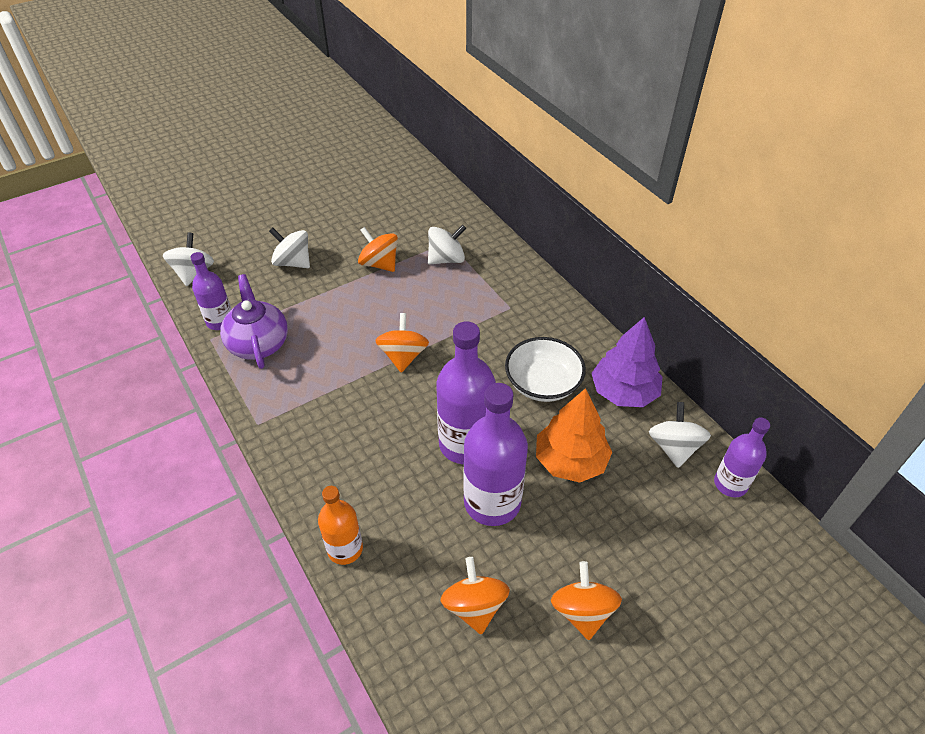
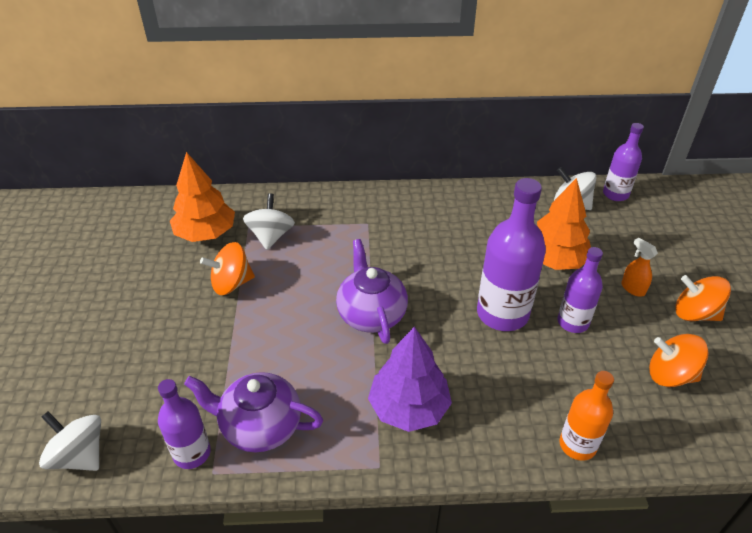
camera: 60 degrees left, 5 degrees down
(293, 262) = (160, 351): white spinning top -> none
(403, 356) = (371, 314): orange spinning top -> purple teapot
(421, 224) = (206, 233): none -> orange tree
(492, 502) = (573, 322): purple bottle -> purple bottle, size x0.60
(543, 383) = (466, 241): white bowl -> none
(579, 541) = (632, 288): none -> orange spray bottle
(623, 392) = (504, 203): purple tree -> purple tree (408, 408)

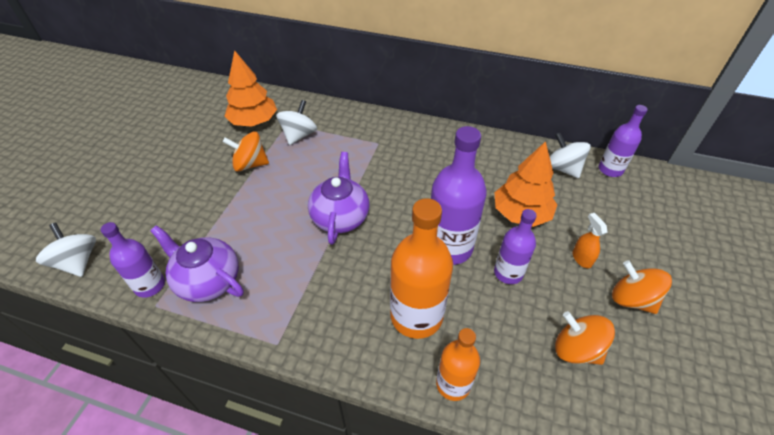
camera: 20 degrees right, 5 degrees up
(408, 408) = (327, 303): purple tree -> none
(507, 391) = (416, 316): none -> orange bottle

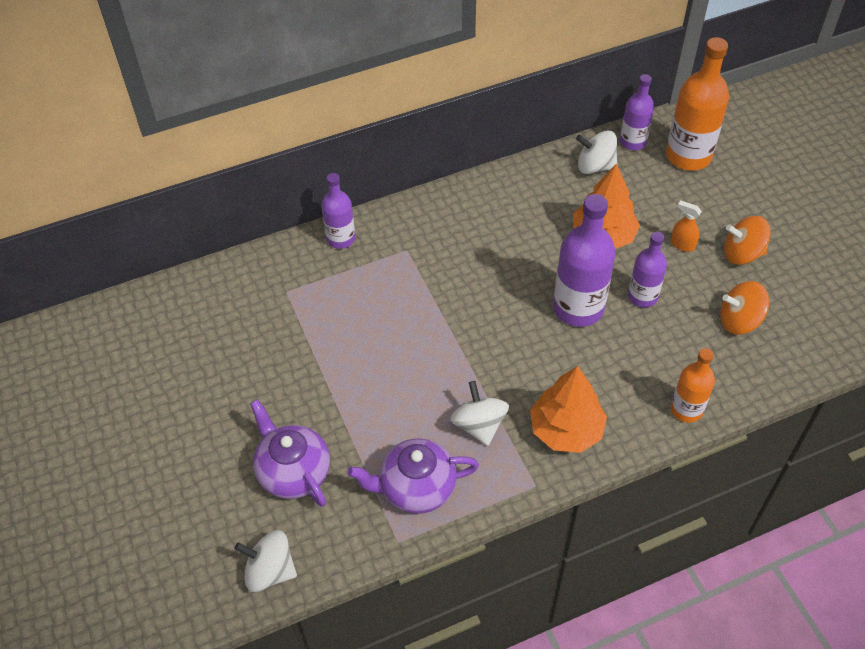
camera: 40 degrees left, 5 degrees up
(150, 285) = (370, 532): purple bottle -> purple bottle (341, 239)
(250, 164) = (307, 360): orange spinning top -> none
(253, 122) = (246, 313): orange tree -> orange tree (566, 430)
(299, 135) = (316, 295): white spinning top -> white spinning top (479, 425)
(340, 217) = (459, 348): purple teapot -> purple teapot (293, 472)
(416, 316) = (612, 382): orange bottle -> orange bottle (688, 156)

